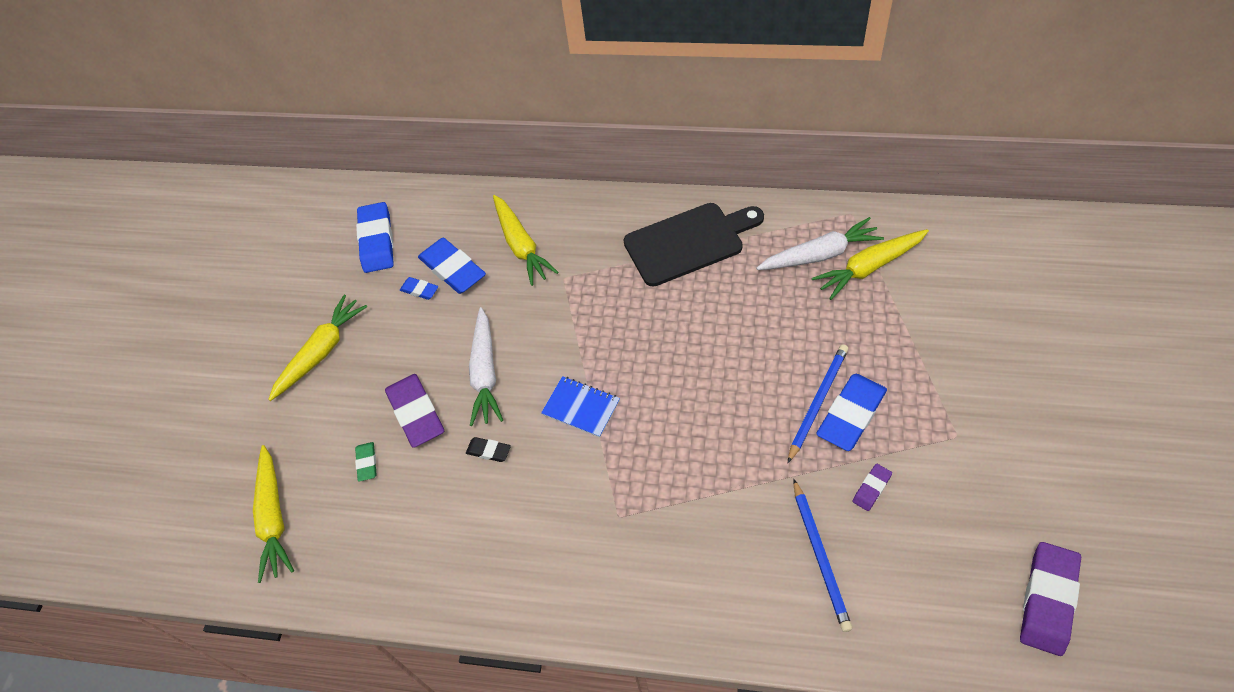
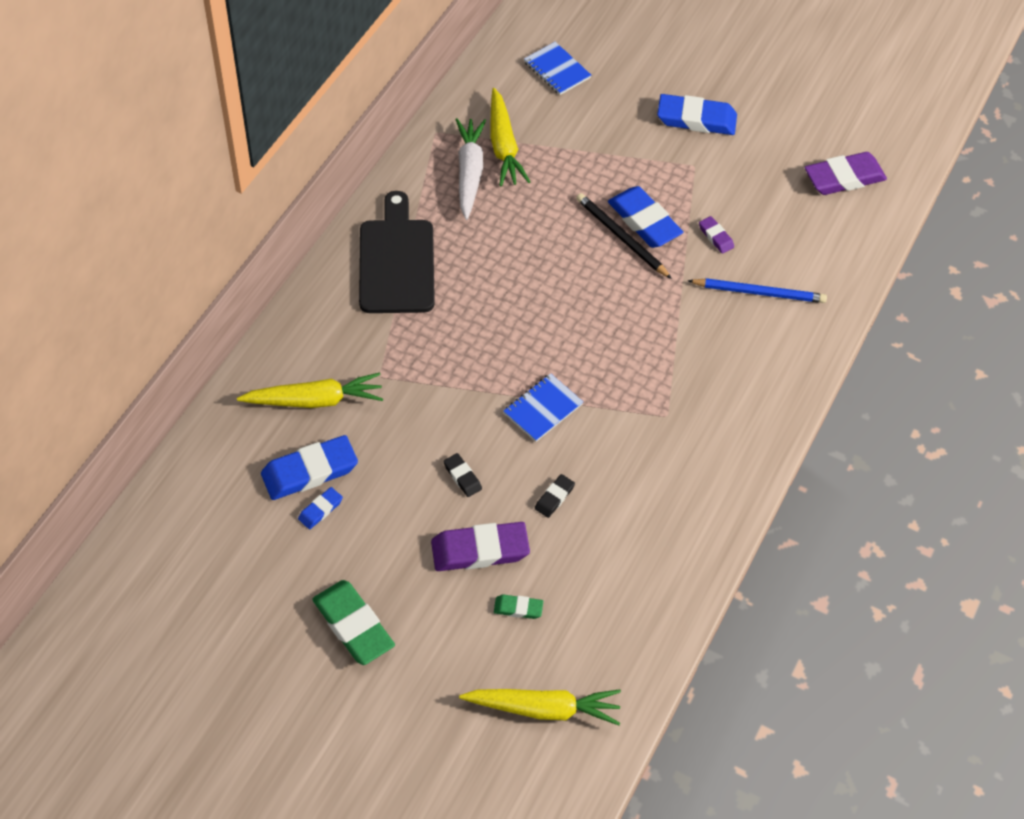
camera: 80 degrees left, 0 degrees up
(321, 352) = (353, 625): yellow carrot -> green eraser
(377, 241) = (221, 536): blue eraser -> blue eraser (696, 119)
(485, 373) = (462, 477): white carrot -> black eraser
(817, 402) = (621, 238): blue pencil -> black pencil
(997, 273) = (557, 70): none -> blue notebook
(1048, 600) = (844, 178): purple eraser -> purple eraser turned 60 degrees counterclockwise

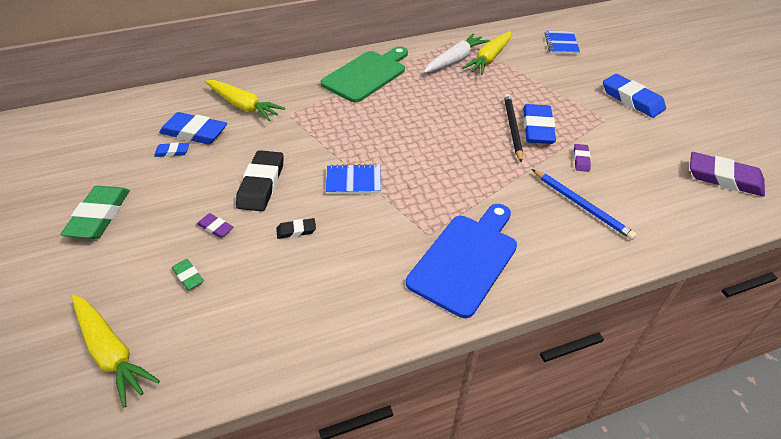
camera: 45 degrees right, 10 degrees down
(397, 261) = (367, 75): black cutting board -> green cutting board
(462, 477) = (261, 184): black eraser -> black eraser, size x2.02
(480, 550) = (215, 227): purple eraser -> purple eraser, size x0.49
(720, 417) = (466, 259): none -> blue cutting board

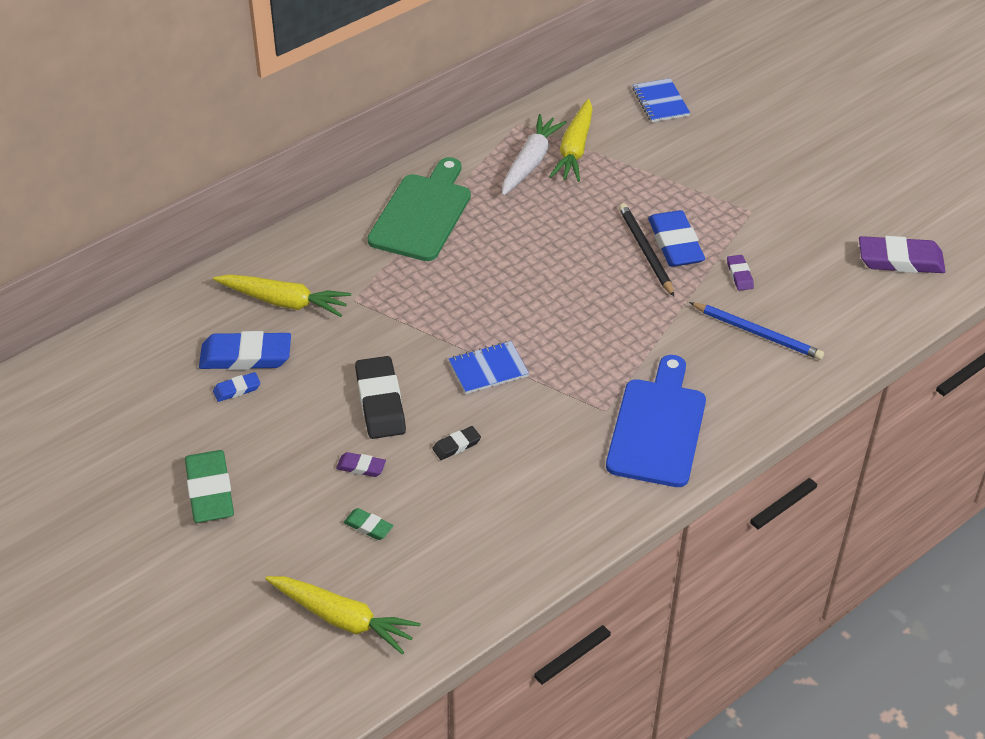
camera: 20 degrees left, 0 degrees up
(632, 99) = (775, 174): blue eraser -> none

